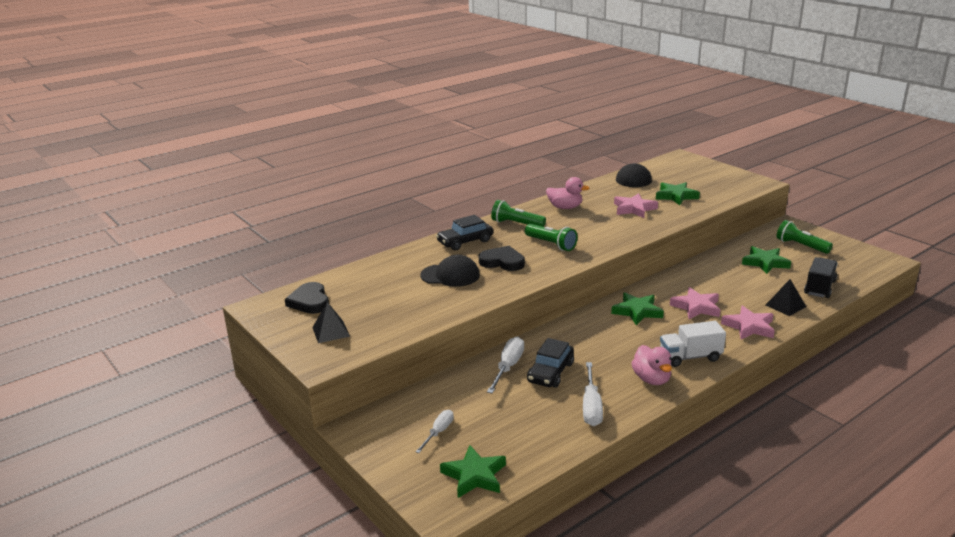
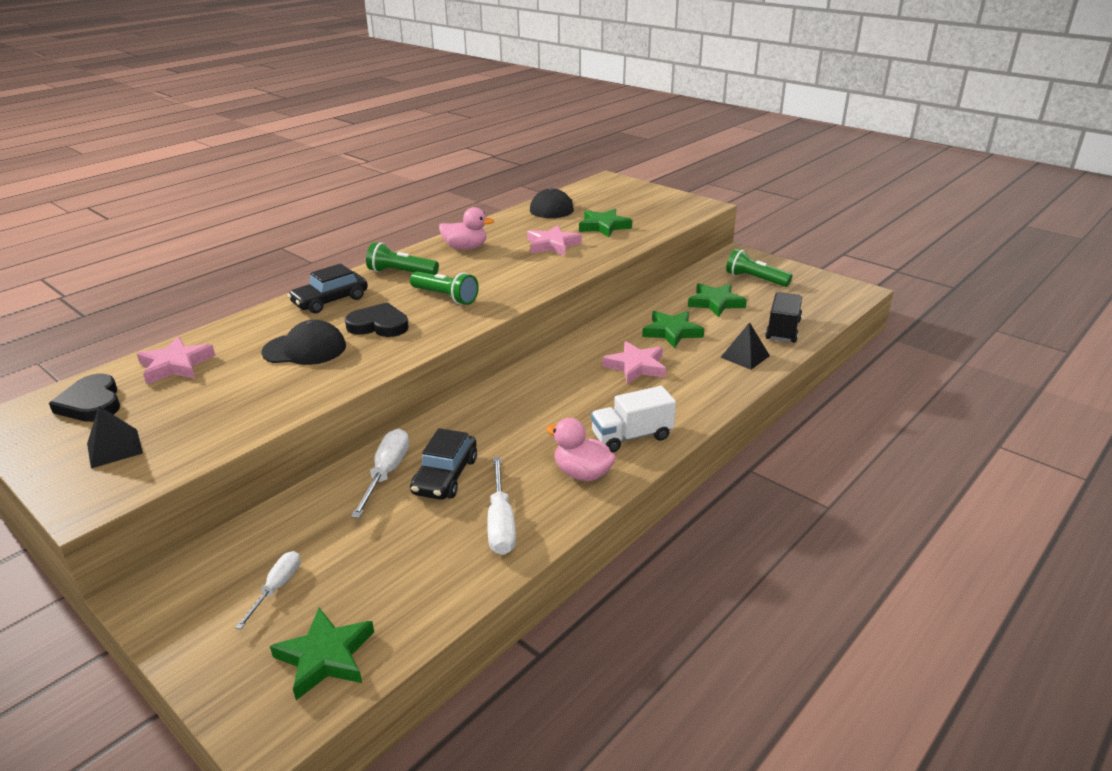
camera: 10 degrees left, 5 degrees up
(637, 311) = (561, 378): green star -> green star (672, 332)
(651, 379) = (582, 473): pink duck -> pink duck turned 150 degrees clockwise
(749, 327) = (703, 388): pink star -> pink star (176, 365)

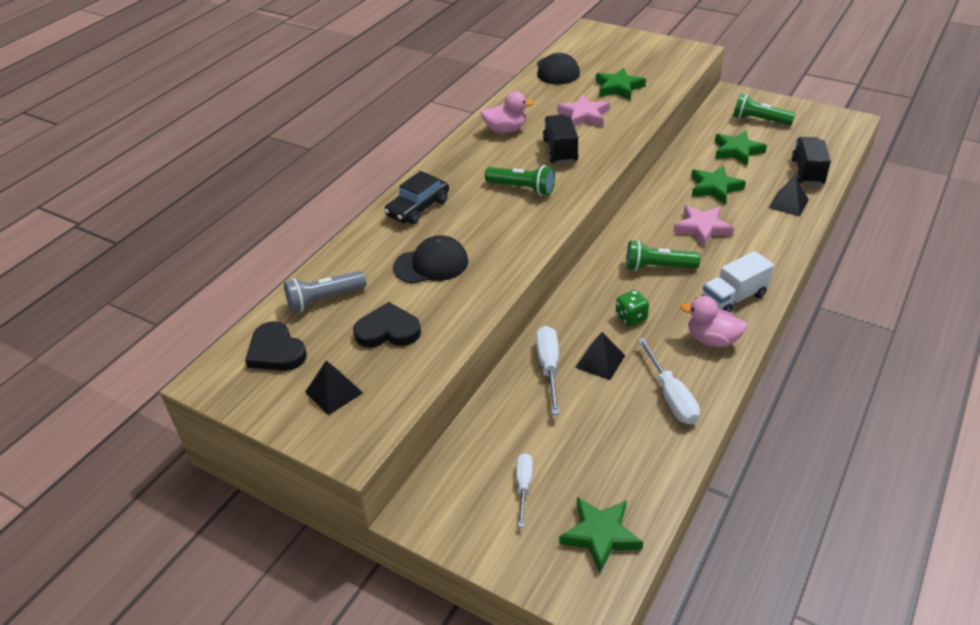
camera: 10 degrees left, 10 degrees up
(176, 365) = (324, 299): pink star -> grey flashlight
(379, 325) = (481, 228): black heart -> black heart (388, 330)
(401, 273) = (463, 167): green flashlight -> green flashlight (657, 267)
(445, 476) = (600, 361): black car -> black pyramid
(506, 439) = (631, 317): none -> green dice
(507, 270) = (560, 150): none -> black truck

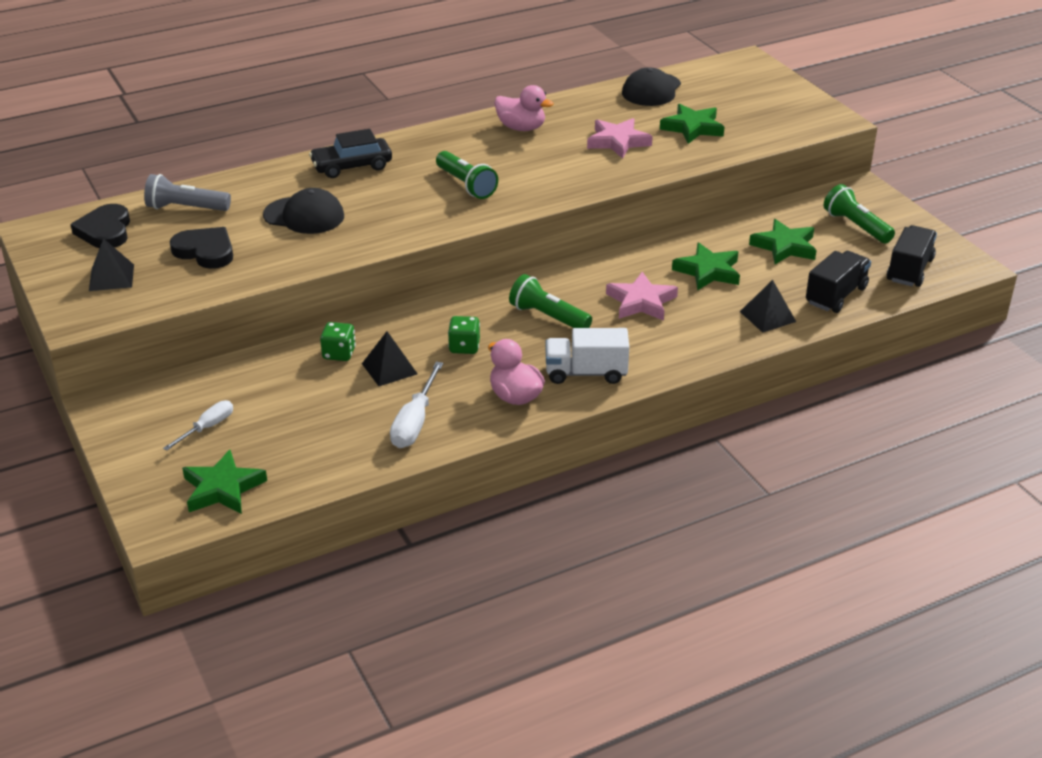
camera: 30 degrees right, 5 degrees down
(549, 367) = (339, 353): white screwdriver -> green dice
(560, 150) = (548, 165): black truck -> black truck (909, 270)

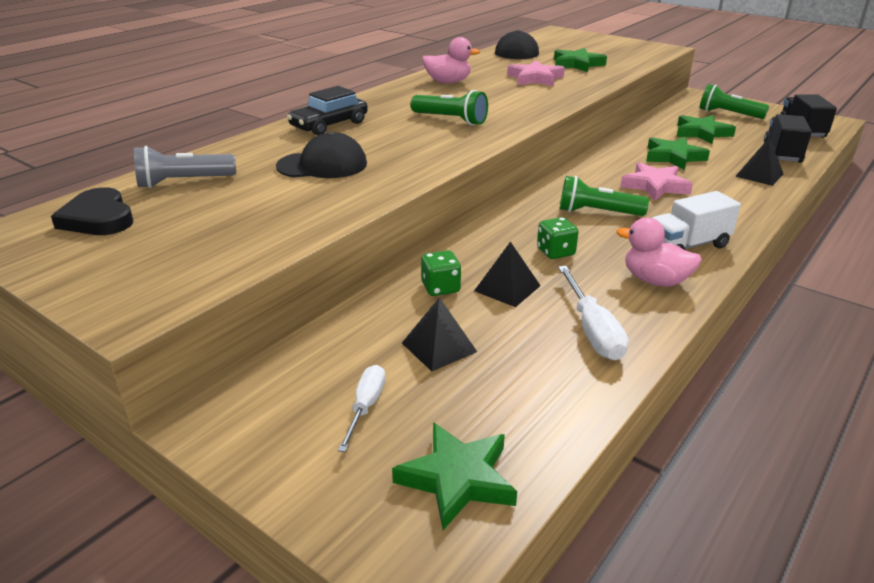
camera: 25 degrees left, 5 degrees down
(111, 277) = (142, 259): black pyramid -> black pyramid (439, 347)
(205, 251) = (242, 212): black heart -> none

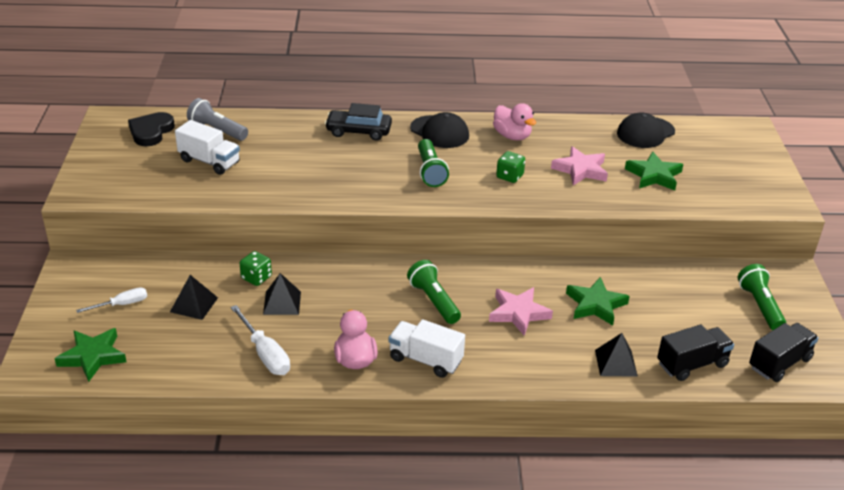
camera: 50 degrees right, 5 degrees up
(238, 204) = (209, 162): none -> white truck
(322, 165) = (292, 161): black cap -> black cap (439, 132)
(555, 252) = (350, 304): green dice -> green dice (509, 176)
(592, 330) = (265, 354): white screwdriver -> white screwdriver turned 75 degrees counterclockwise
(702, 133) = (680, 304): green star -> none

